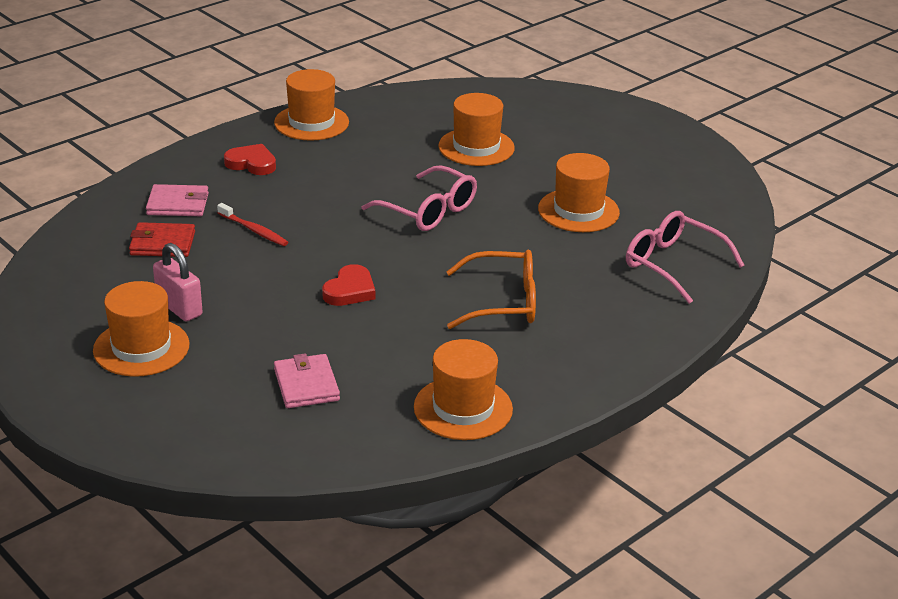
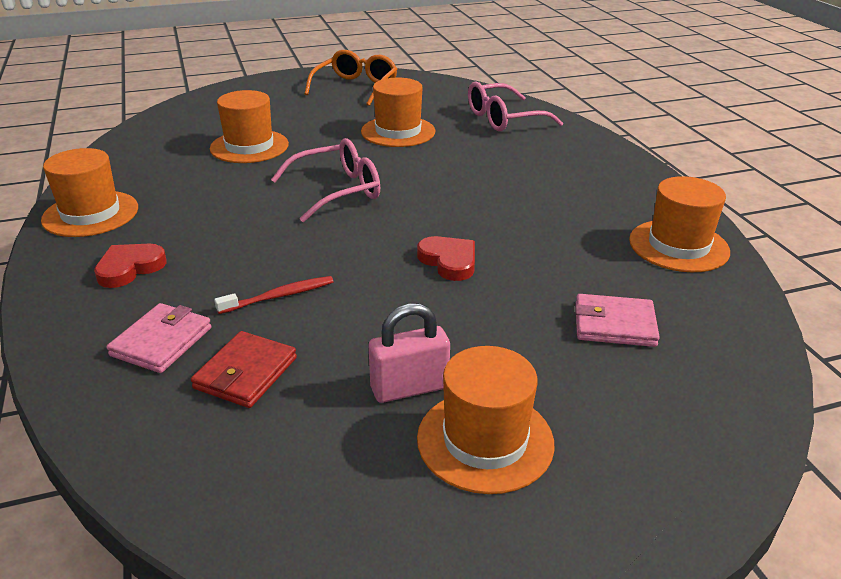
camera: 65 degrees left, 0 degrees up
(503, 302) = (518, 191): orange glasses -> orange glasses (356, 87)

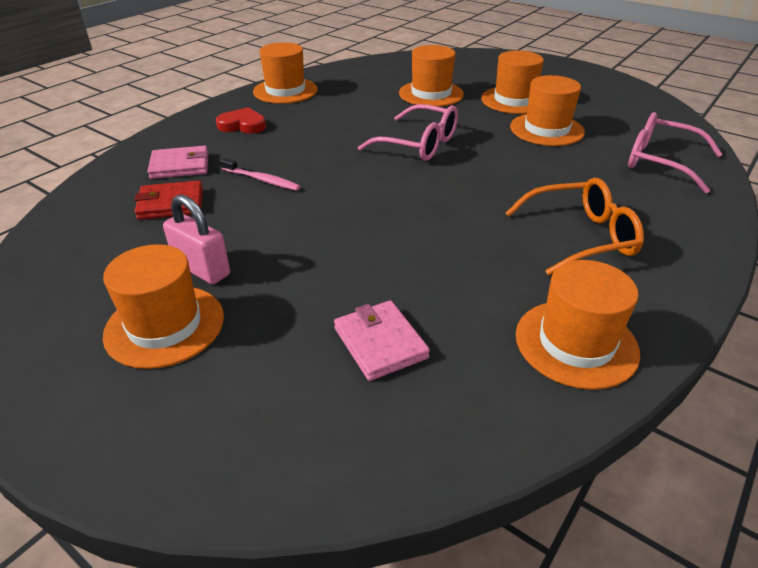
camera: 55 degrees right, 5 degrees up
(279, 296) = (262, 180): red toothbrush -> pink toothbrush
(328, 121) = (514, 100): none -> orange hat
(356, 87) = (587, 87): orange glasses -> orange glasses (581, 237)
(449, 261) = (381, 224): red heart -> none

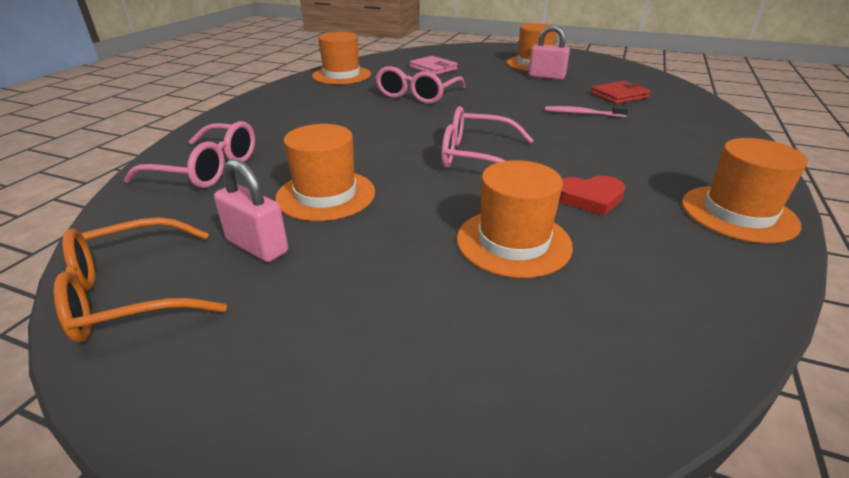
camera: 165 degrees right, 5 degrees down
(180, 166) = (664, 115): pink wallet -> none
(242, 125) = (687, 154): red heart -> red heart (590, 198)
(442, 248) = (417, 95): none -> pink glasses
(514, 100) = (368, 247): orange hat -> none
(580, 107) = (257, 246): none -> pink padlock
(581, 237) = (323, 108): orange glasses -> orange glasses (130, 294)

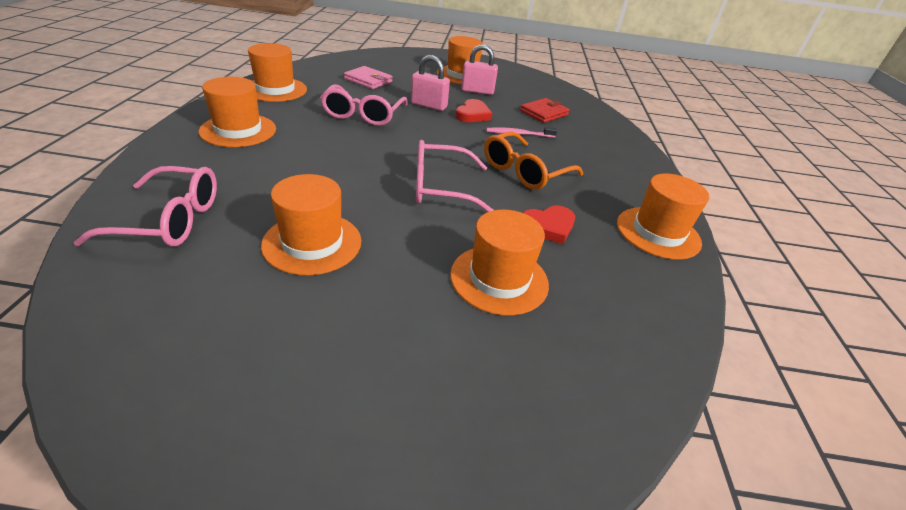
camera: 20 degrees left, 5 degrees up
(130, 294) = (147, 386): orange glasses -> orange glasses (524, 171)
(257, 246) = (264, 311): pink padlock -> pink padlock (429, 105)
(295, 105) = (238, 130): none -> orange hat
(534, 96) = (473, 114): none -> red heart

